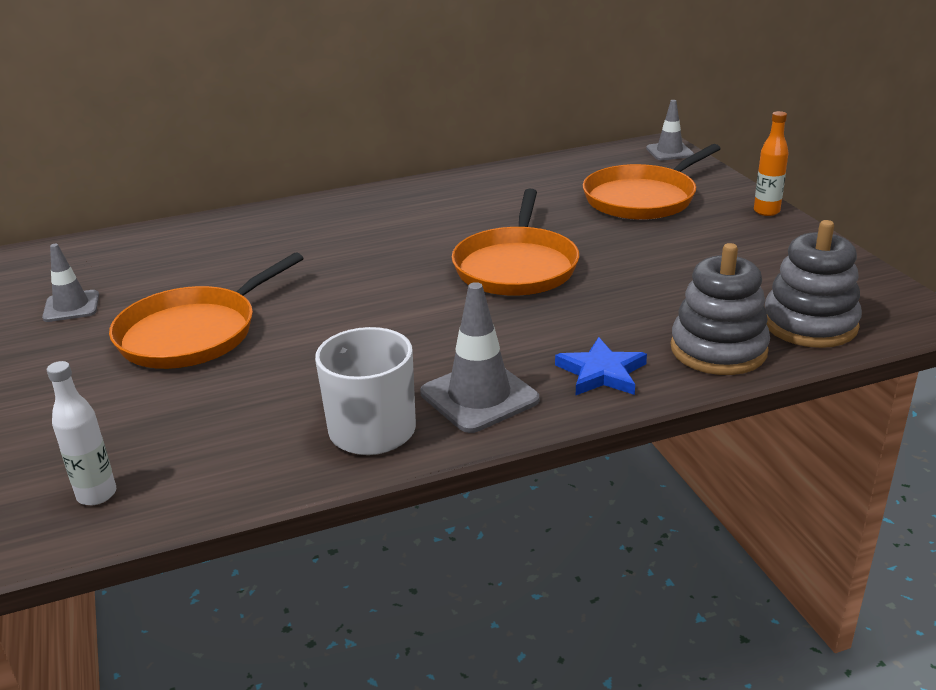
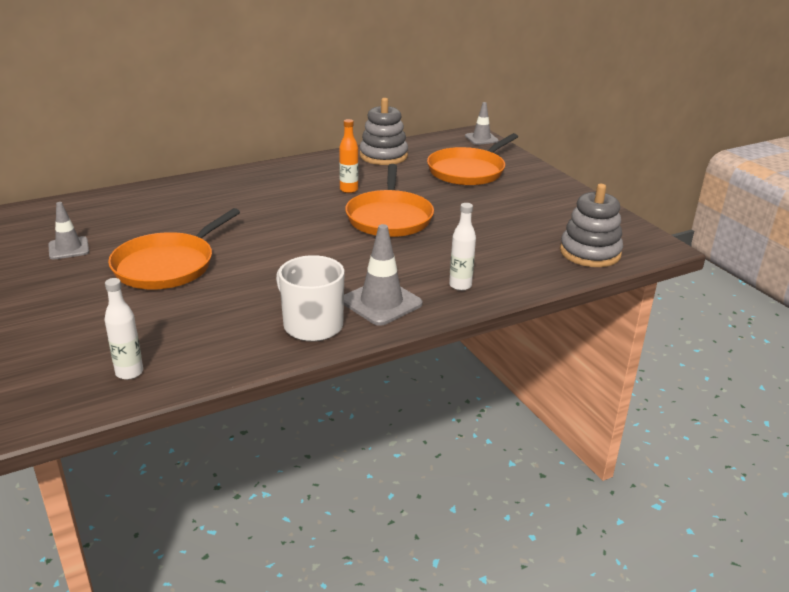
camera: 10 degrees left, 0 degrees up
(601, 372) = (460, 285): blue star -> white bottle
(718, 350) = (534, 270): grey stacking toy -> grey stacking toy (383, 156)
(766, 211) = (552, 180): orange bottle -> orange bottle (349, 190)

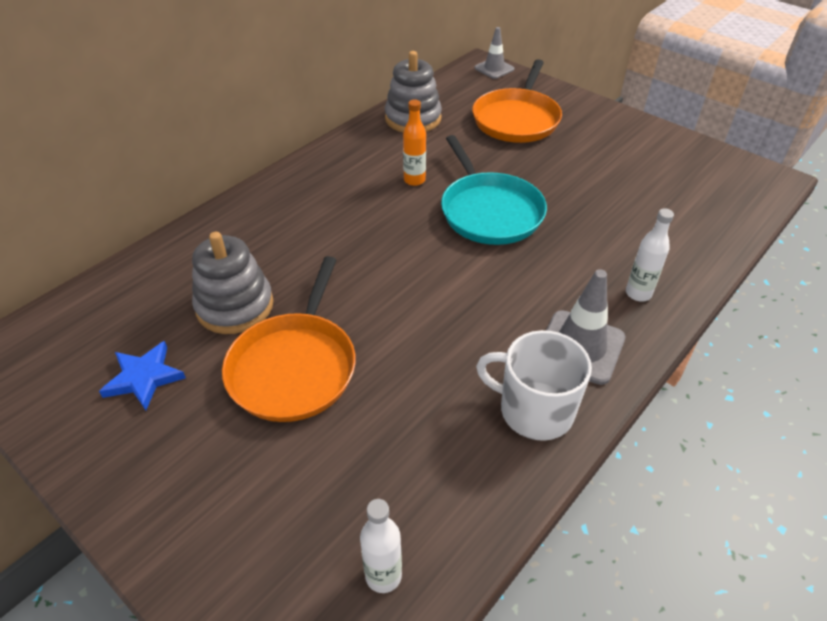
camera: 20 degrees left, 15 degrees up
(68, 248) = (144, 378): grey traffic cone -> blue star
(389, 217) = (489, 211): orange pan -> turquoise pan
(590, 253) = (720, 206): grey stacking toy -> grey stacking toy (235, 306)

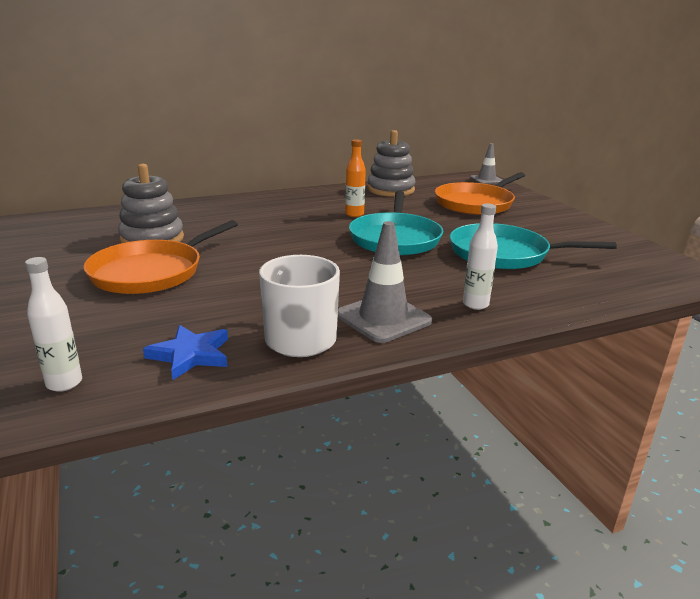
camera: 25 degrees right, 20 degrees down
(144, 378) = (54, 253): blue star -> blue star (190, 355)
(605, 202) = (504, 254): none -> turquoise pan

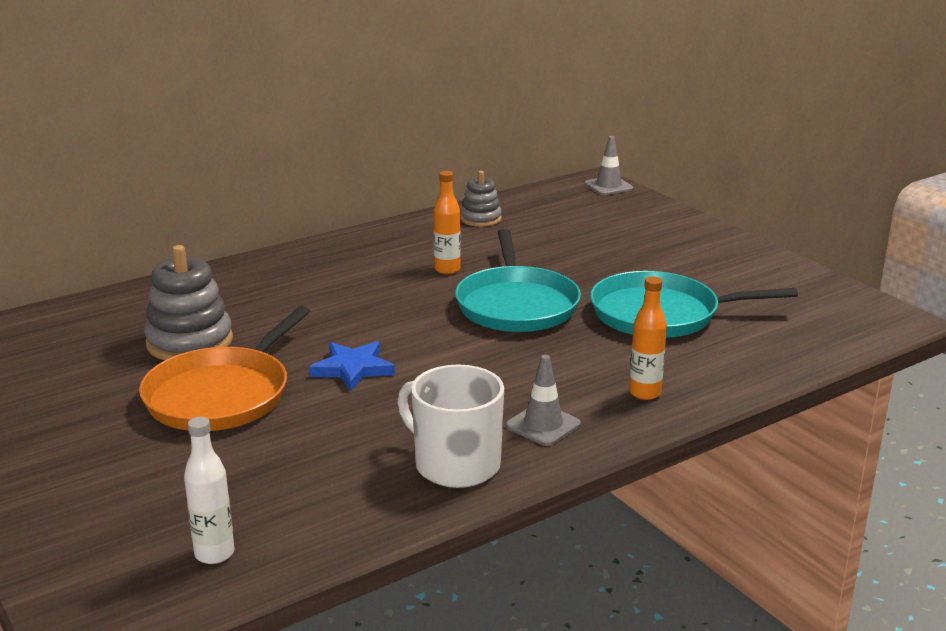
camera: 10 degrees left, 0 degrees up
(190, 355) = (339, 501): blue star -> blue star (352, 369)
(383, 318) = (543, 425): grey traffic cone -> grey traffic cone, size x0.65
(391, 190) = (480, 219): grey stacking toy -> grey stacking toy, size x0.60
(475, 304) = (644, 393): white bottle -> orange bottle
(476, 203) = (605, 232): orange pan -> none

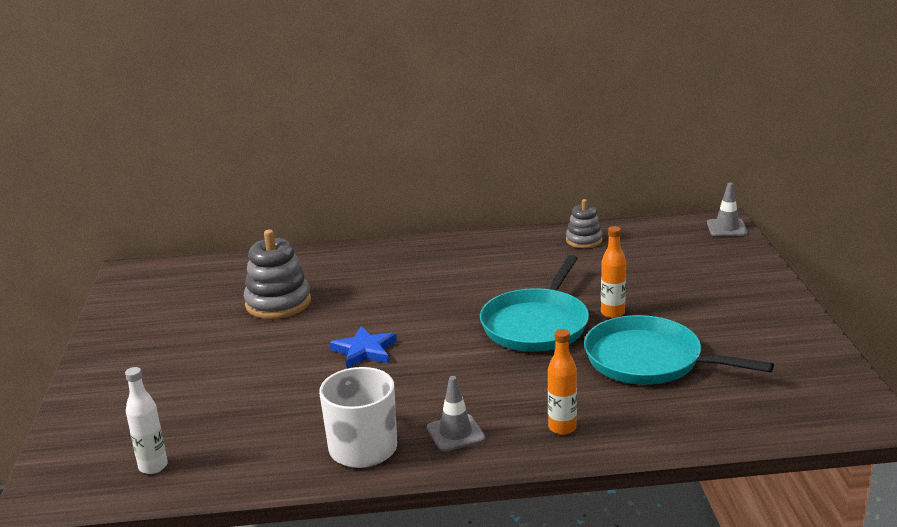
camera: 30 degrees right, 0 degrees up
(222, 395) = (262, 349): orange pan -> none
(447, 269) = (512, 281): orange bottle -> orange bottle (612, 313)

